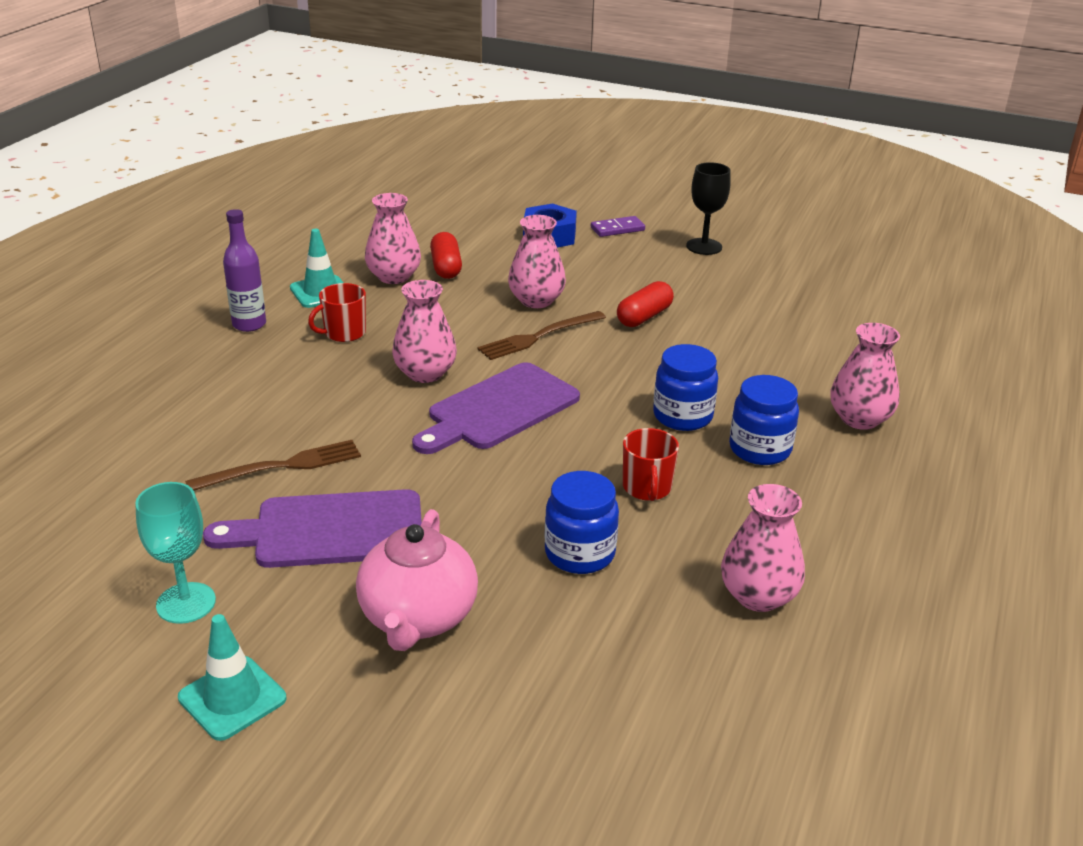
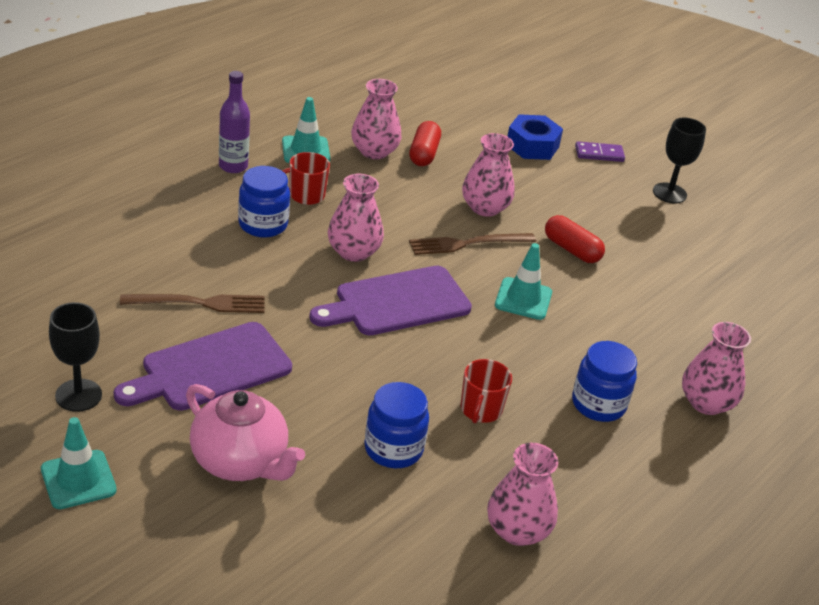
camera: 15 degrees right, 5 degrees up
(186, 603) = (78, 395): turquoise goblet -> black goblet
(330, 530) = (210, 369): purple cutting board -> purple cutting board turned 45 degrees counterclockwise
(418, 618) = (240, 462): pink teapot -> pink teapot turned 75 degrees counterclockwise
(625, 372) = (523, 299): none -> turquoise traffic cone
(644, 317) = (571, 250): red capsule -> red capsule turned 75 degrees clockwise
(682, 416) = (549, 354): blue jar -> blue jar (263, 225)

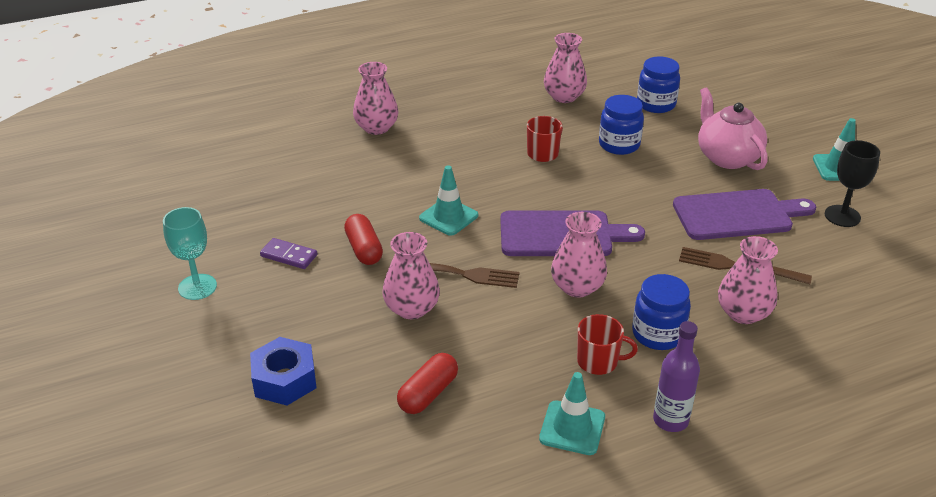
camera: 150 degrees left, 0 degrees up
(374, 151) = (487, 409): pink vase -> pink vase (743, 313)
(598, 404) = (455, 141): blue jar -> blue jar (656, 104)
(599, 154) = (216, 351): purple domino -> purple domino (289, 255)
(669, 193) = (197, 287): black goblet -> turquoise goblet

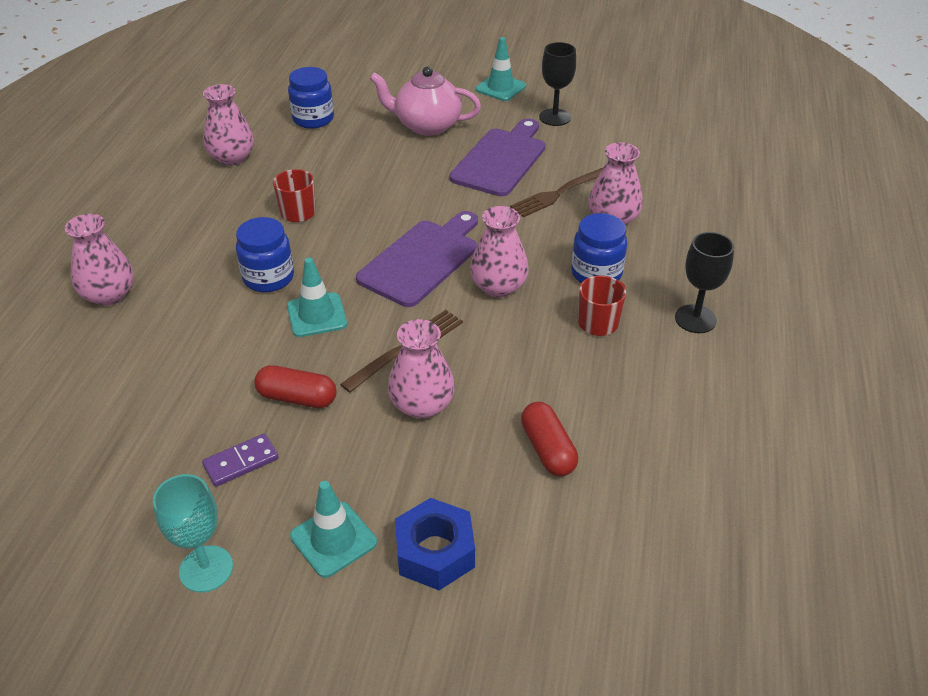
camera: 55 degrees left, 5 degrees up
(572, 428) = (662, 378): turquoise traffic cone -> turquoise traffic cone (333, 539)
(619, 145) = (341, 166): blue jar -> blue jar (268, 278)
(670, 420) = (695, 319): purple bottle -> black goblet

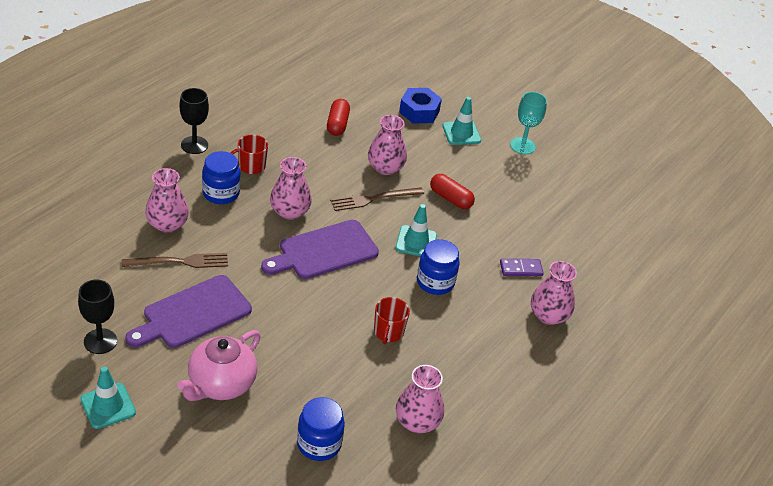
camera: 160 degrees left, 0 degrees up
(241, 462) = (492, 180): purple domino -> purple domino (521, 269)
(427, 125) = (221, 384): pink teapot -> pink teapot turned 90 degrees clockwise

